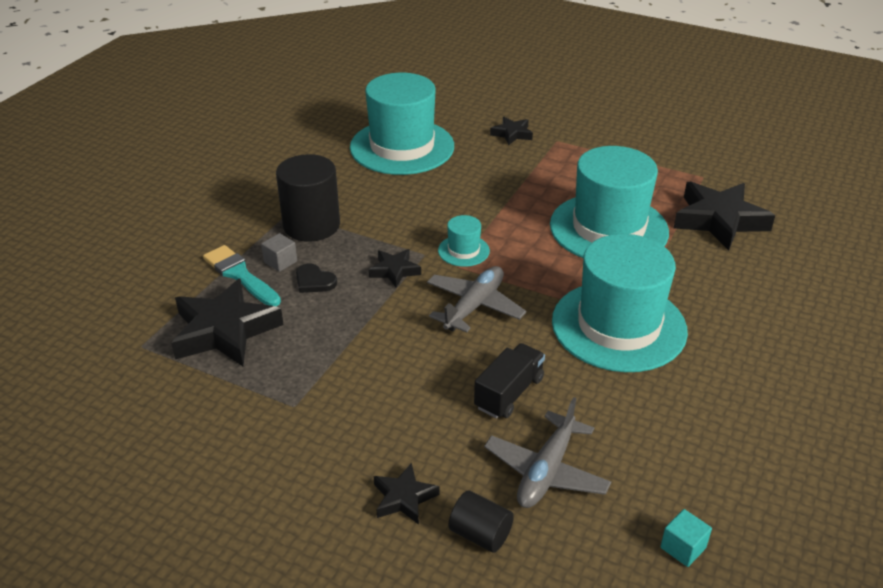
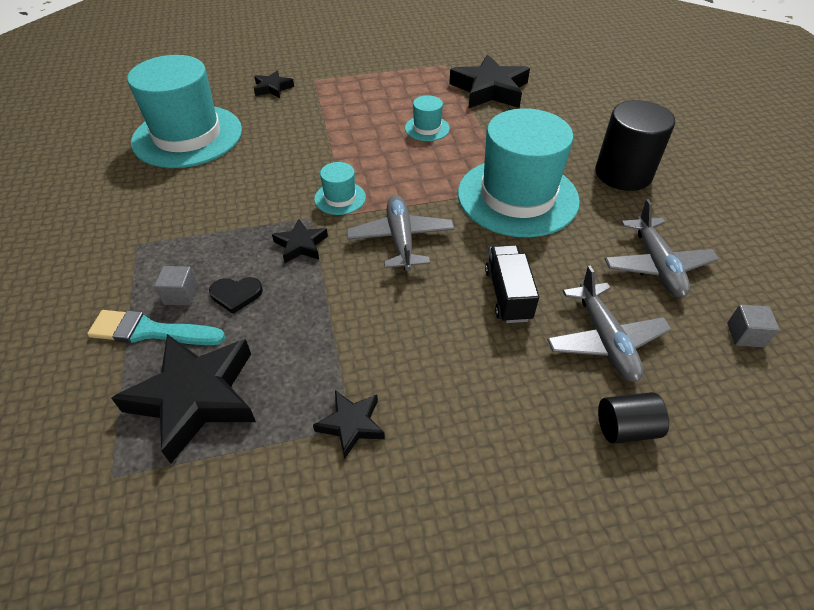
camera: 40 degrees left, 10 degrees up
(311, 225) = (175, 244): black cylinder -> black cylinder (623, 174)
(404, 498) = (538, 442): black star -> black star (351, 425)
(608, 228) = (427, 128): turquoise hat -> turquoise hat, size x0.43
(676, 449) = (656, 265): none -> grey plane
(683, 548) = (745, 335): turquoise cube -> grey cube

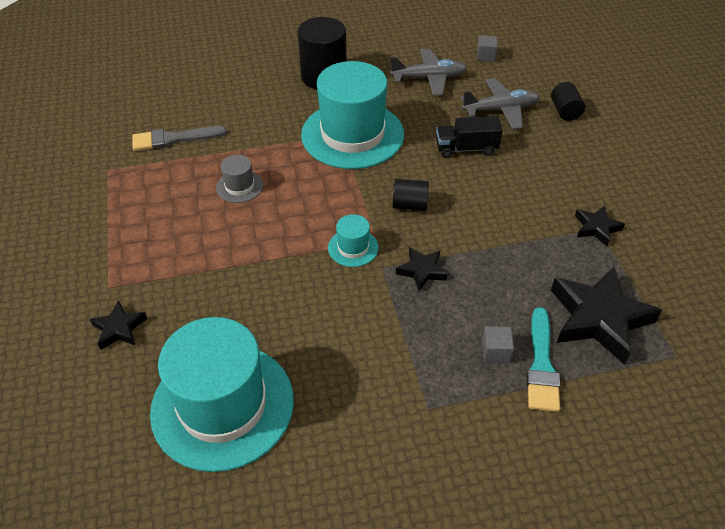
camera: 90 degrees left, 0 degrees up
(236, 295) = (489, 310): black heart -> none
(401, 239) = (410, 205): grey plane -> black cylinder
(427, 128) = (239, 186): turquoise hat -> grey hat
(489, 90) = (173, 139): black star -> grey brush

